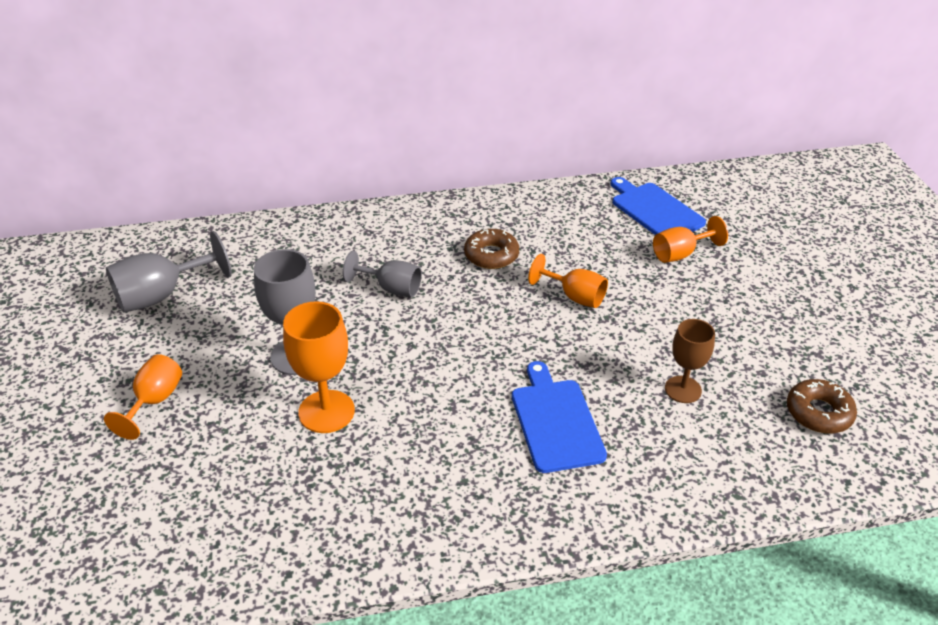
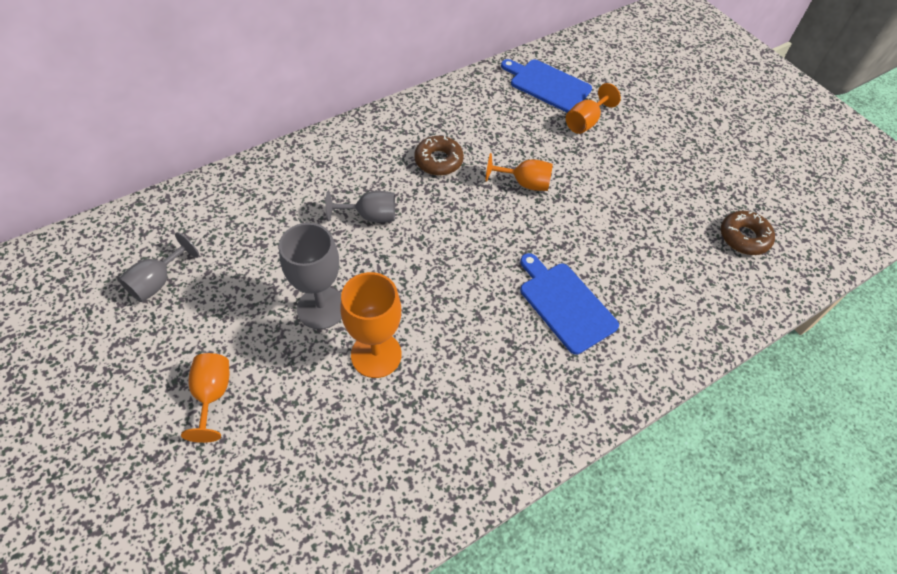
camera: 25 degrees left, 15 degrees up
(161, 295) = (158, 282): grey goblet -> grey goblet, size x0.67
(683, 389) = (644, 246): brown goblet -> none

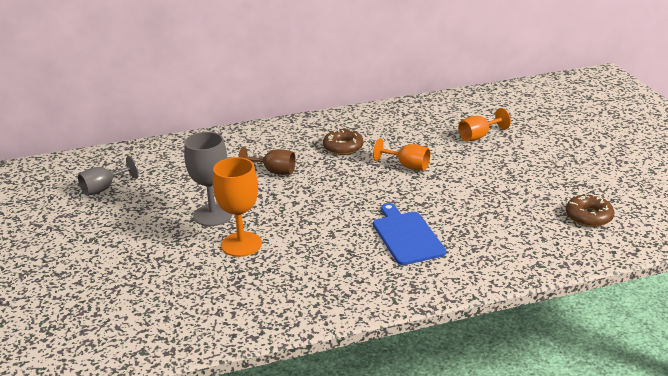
camera: 20 degrees right, 25 degrees down
(212, 395) = (113, 249): orange goblet -> none
(370, 216) = (274, 171): grey goblet -> brown goblet
(547, 85) = (456, 113): blue cutting board -> none

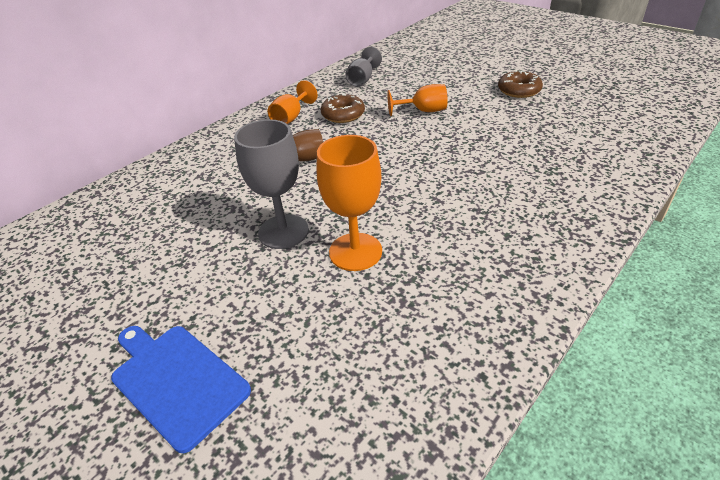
camera: 30 degrees left, 10 degrees up
(104, 188) = (104, 255): grey goblet -> grey goblet (362, 80)
(407, 236) = (508, 172): blue cutting board -> blue cutting board (177, 380)
(478, 136) = (449, 69): orange goblet -> orange goblet (291, 117)
(588, 216) = (620, 100): brown donut -> brown donut (519, 90)

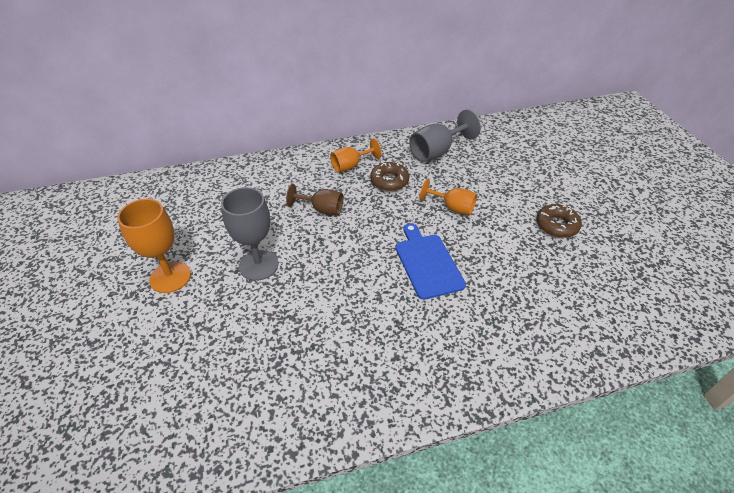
camera: 30 degrees right, 5 degrees up
(177, 380) = (120, 335): blue cutting board -> blue cutting board (427, 263)
(355, 252) = (285, 308): orange goblet -> orange goblet (170, 277)
(362, 80) = (436, 152): grey goblet -> grey goblet, size x1.50

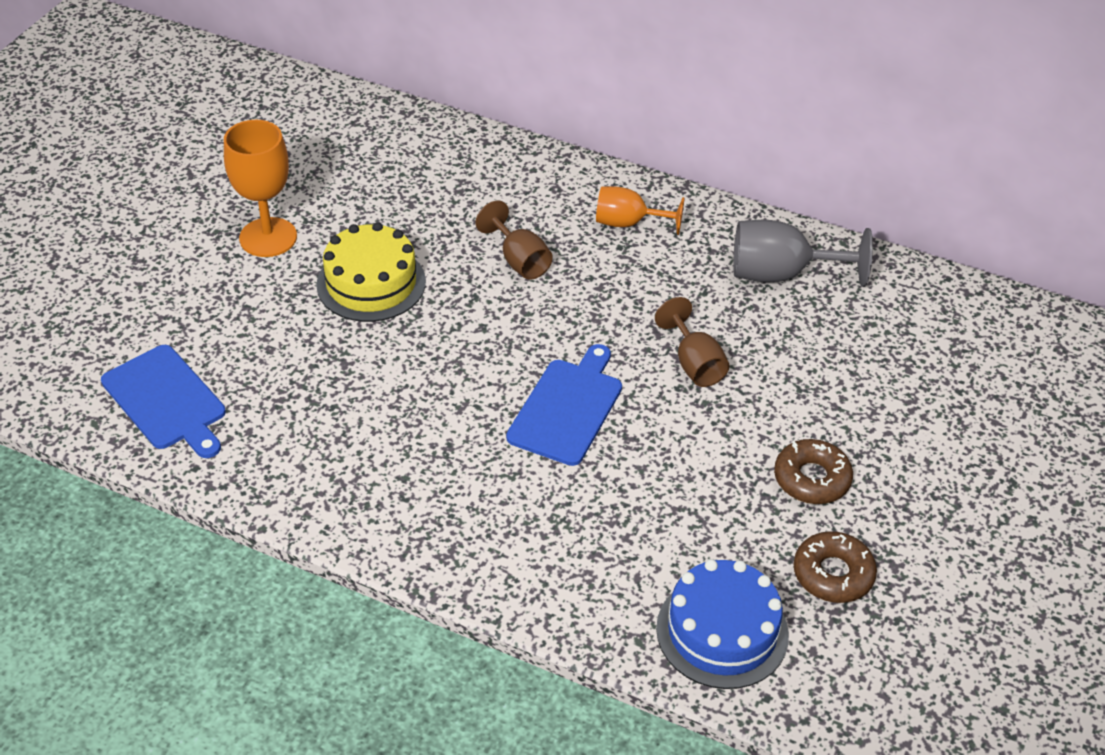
camera: 40 degrees right, 0 degrees up
(204, 419) = (166, 401): none -> blue cutting board
(258, 265) = (371, 283): grey goblet -> yellow cake
(389, 181) = (655, 275): brown donut -> brown donut (833, 574)
(452, 208) = (694, 364): orange goblet -> brown goblet
(620, 319) = (722, 631): none -> blue cake

